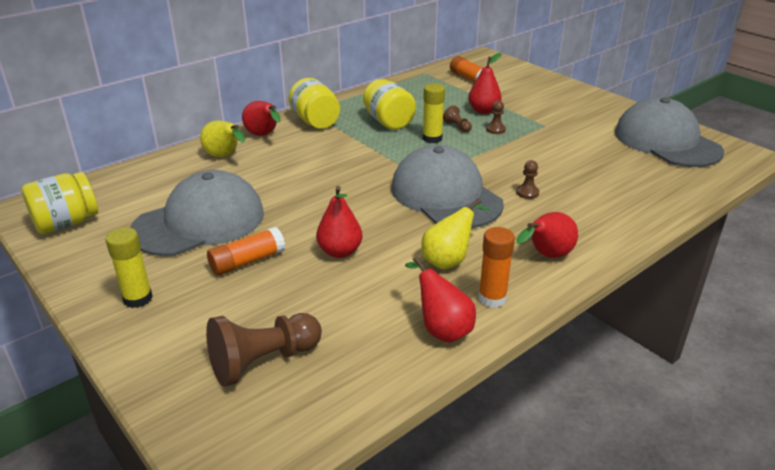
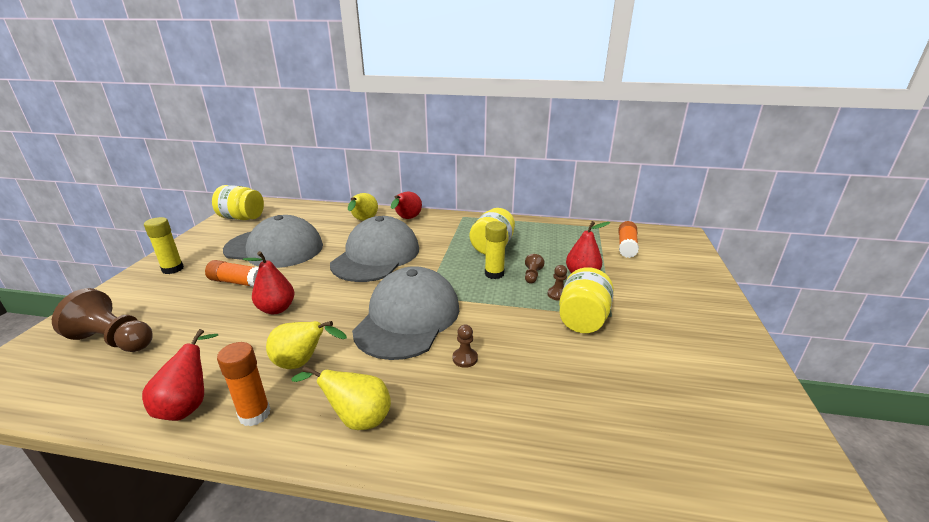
camera: 50 degrees right, 5 degrees down
(315, 122) = (450, 225): yellow jar -> yellow jar (582, 319)
(546, 256) = (357, 419): red pear -> yellow pear
(666, 141) = (724, 414): grey cap -> grey cap (376, 256)

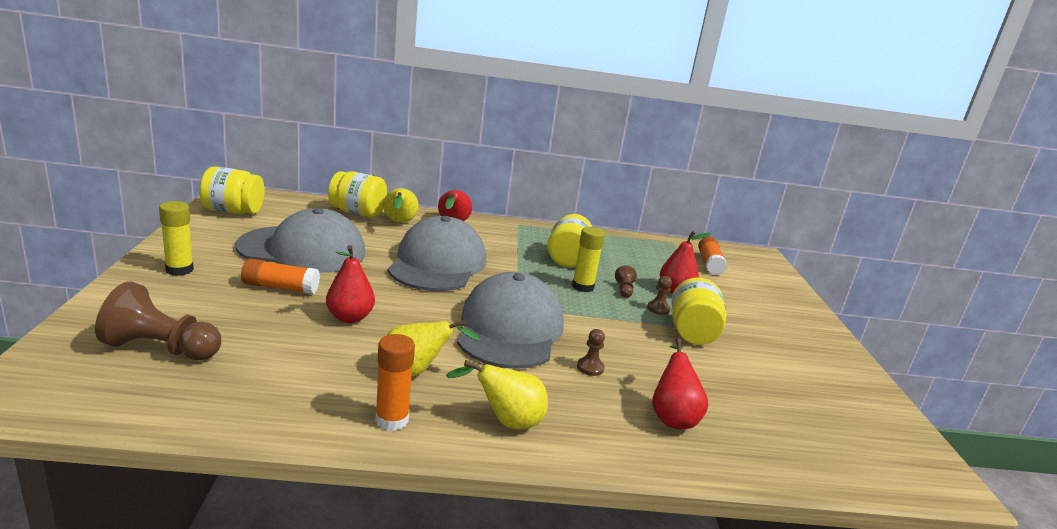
camera: 15 degrees left, 5 degrees down
(188, 405) = (308, 412): red pear -> red pear (672, 417)
(335, 214) = (357, 213): none -> yellow jar

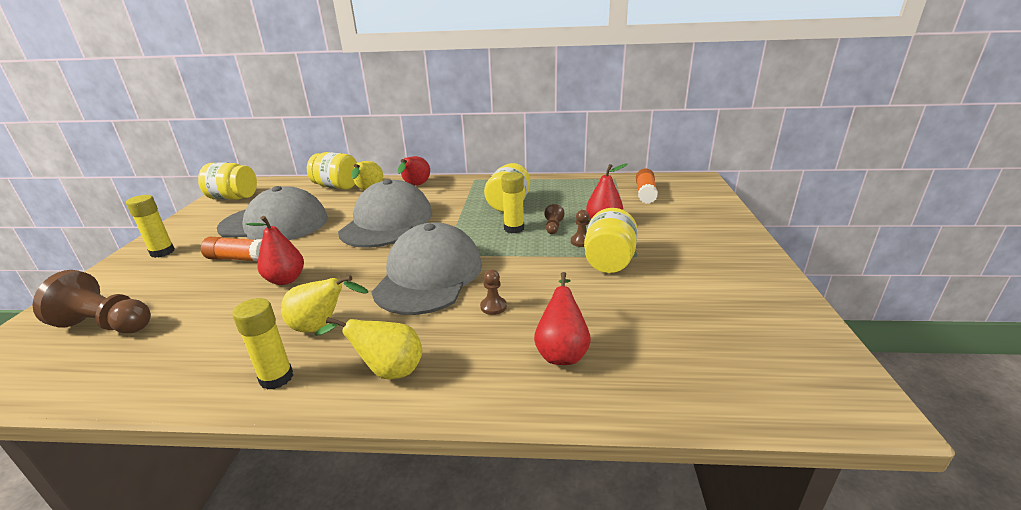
camera: 10 degrees right, 5 degrees up
(392, 420) = (276, 378): orange glue stick -> yellow glue stick

